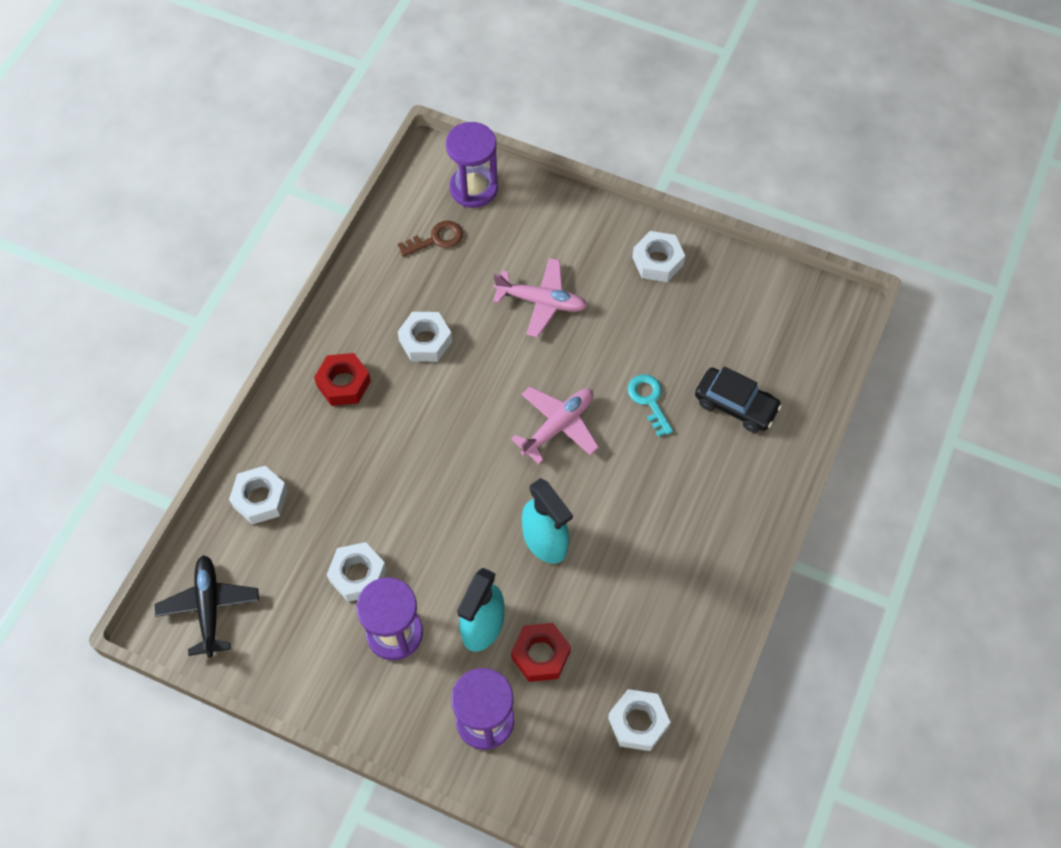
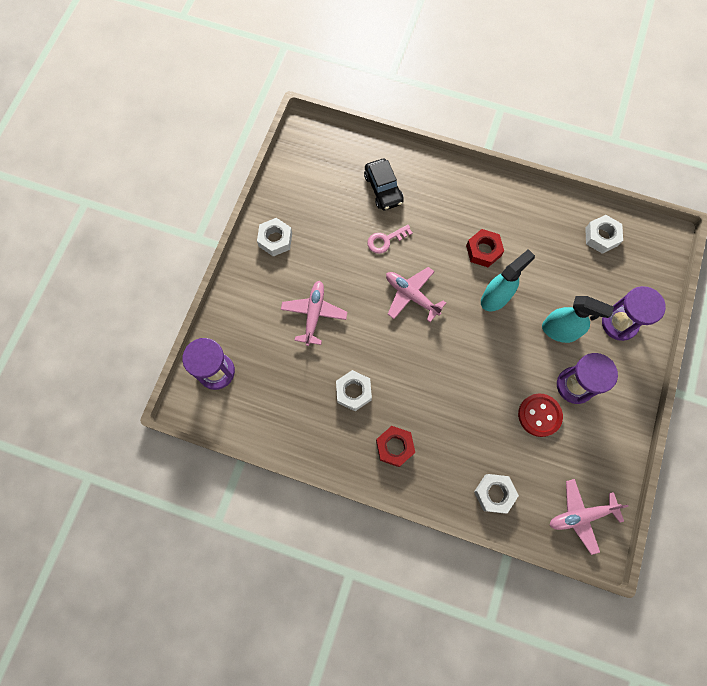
camera: 95 degrees left, 10 degrees up
(209, 607) = (581, 515): black plane -> pink plane
(357, 575) = (539, 415): white nut -> red button
(436, 239) = (264, 394): brown key -> none
(540, 655) = (571, 294): red nut -> red nut (483, 251)
(649, 400) = (385, 240): turquoise key -> pink key
(736, 405) = (383, 189): black car -> black car turned 135 degrees clockwise

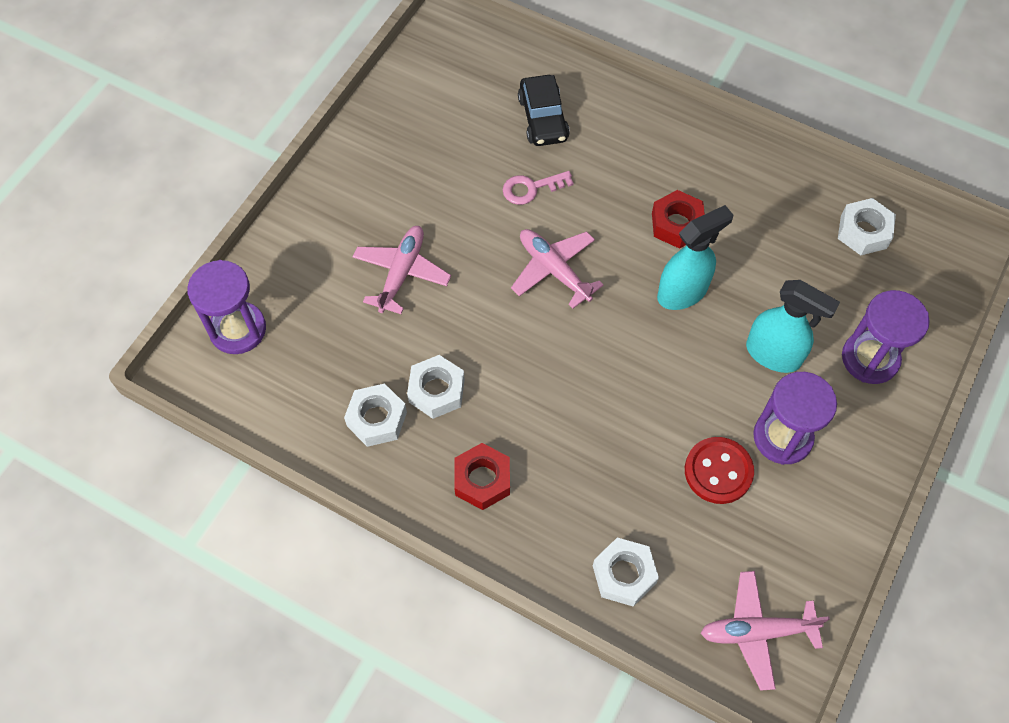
camera: 10 degrees right, 10 degrees down
(275, 240) = (368, 163): white nut -> white nut (377, 419)

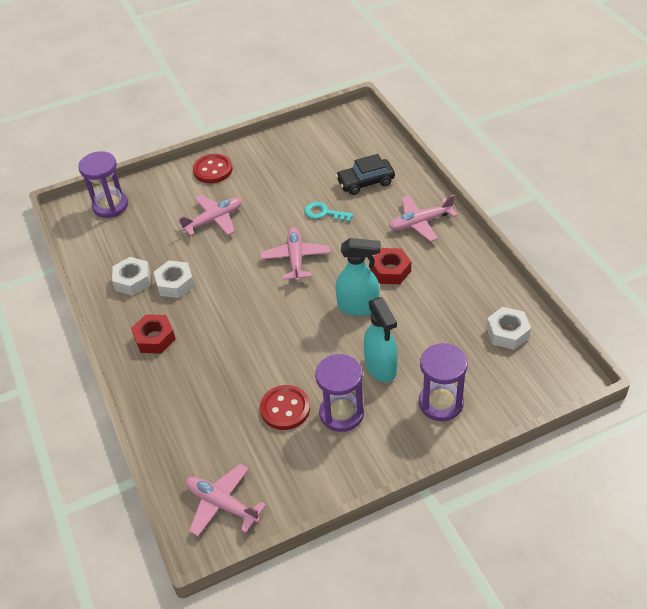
camera: 40 degrees right, 15 degrees down
(331, 201) = (213, 170): none -> red button
(531, 188) = (324, 213): pink key -> turquoise key
(543, 118) = (365, 182): black car -> black car turned 45 degrees clockwise
(624, 574) = (179, 428): white nut -> none
(654, 141) = (420, 222): none -> pink plane

